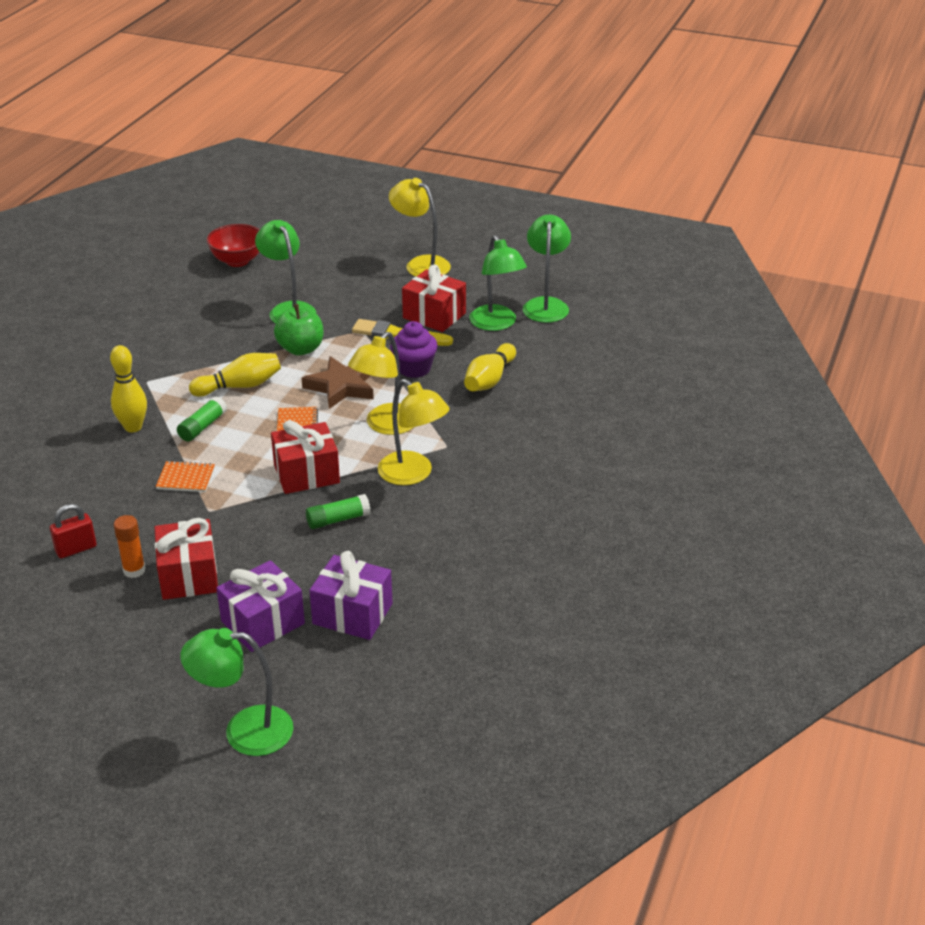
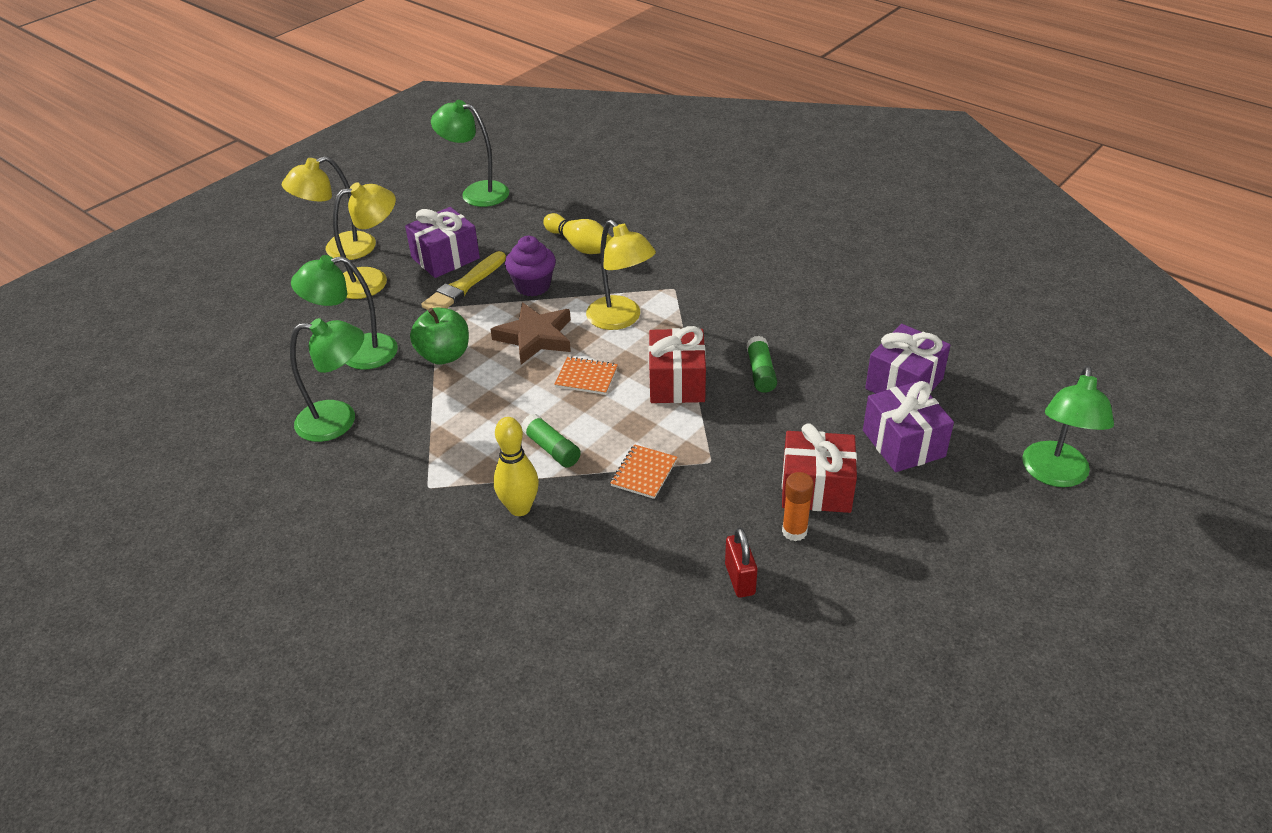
camera: 70 degrees left, 5 degrees up
(237, 261) = (212, 379): red bowl -> none
(240, 386) = (488, 410): yellow bowling pin -> none
(413, 474) = (709, 315): yellow lamp -> yellow lamp (372, 280)
(434, 315) = (445, 258): red gift -> purple gift
(496, 324) = (488, 225): green lamp -> green lamp (339, 420)

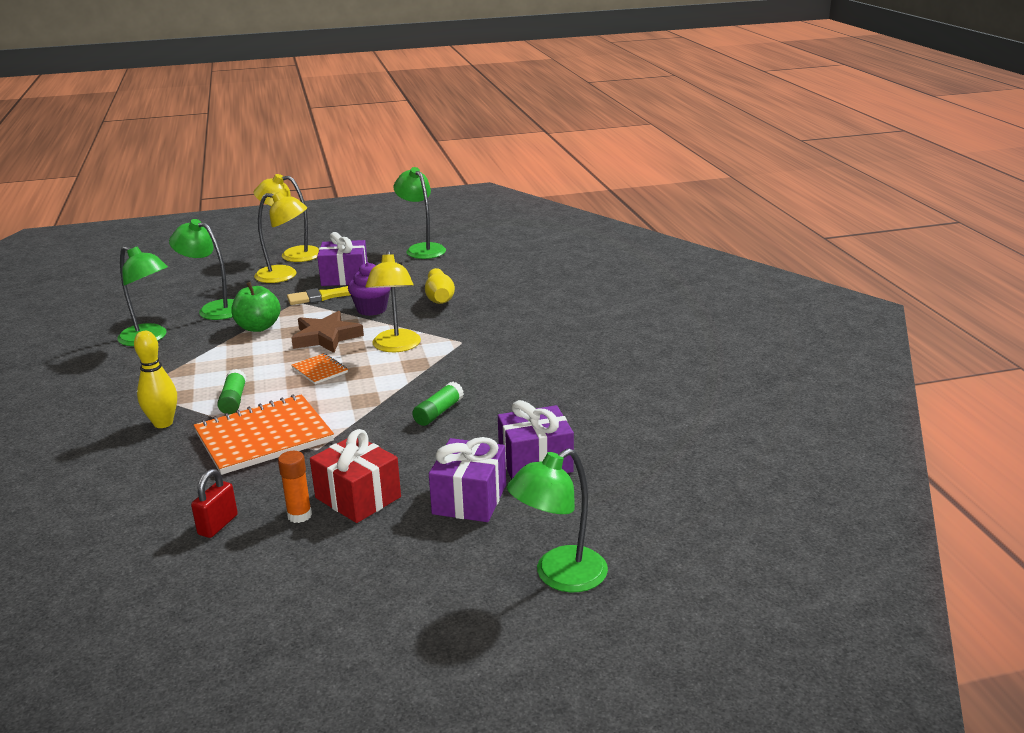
camera: 35 degrees right, 15 degrees down
(644, 473) = (264, 437): orange notebook -> orange notebook, size x2.17
(677, 382) = (371, 396): red gift -> none

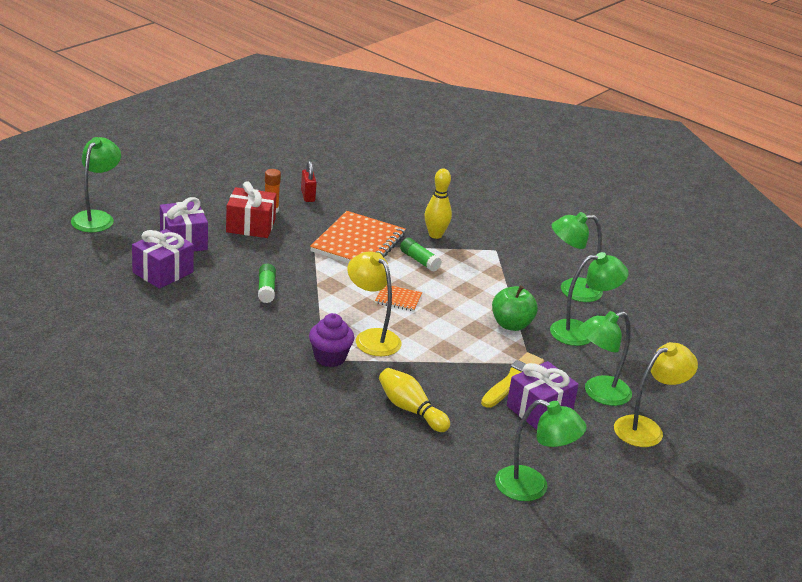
camera: 140 degrees right, 5 degrees up
(284, 275) = (599, 393): yellow lamp -> green lamp
(326, 337) = (441, 331): brown star -> none
(372, 309) = (450, 374): purple cupcake -> purple cupcake (330, 358)

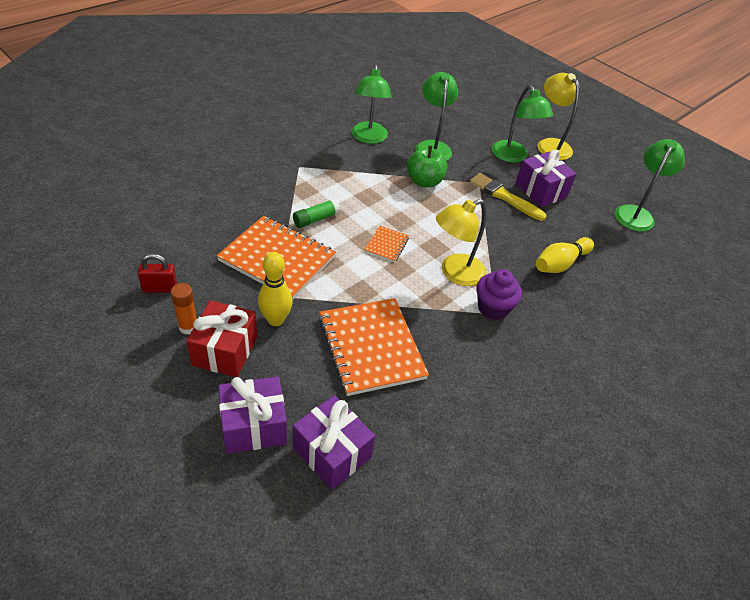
camera: 85 degrees left, 15 degrees up
(97, 217) = (169, 541): green lamp -> none
(266, 289) = (371, 347): green glue stick -> orange notebook
(435, 235) = (267, 200): yellow bowling pin -> yellow bowling pin (275, 320)

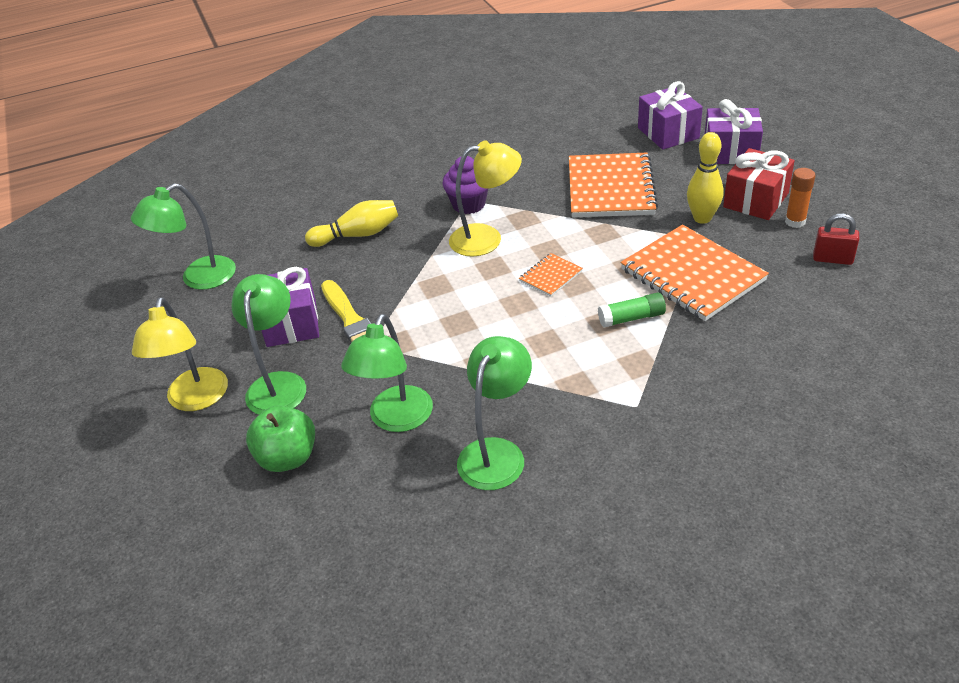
camera: 150 degrees left, 5 degrees down
(424, 181) = (450, 356): green apple -> green apple (287, 458)

